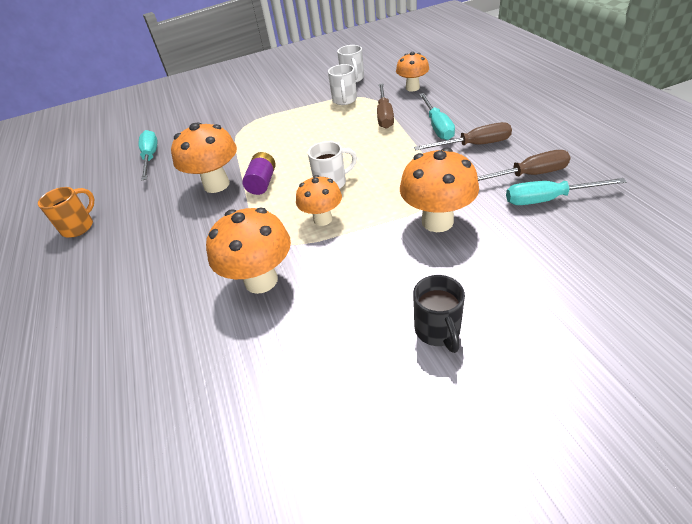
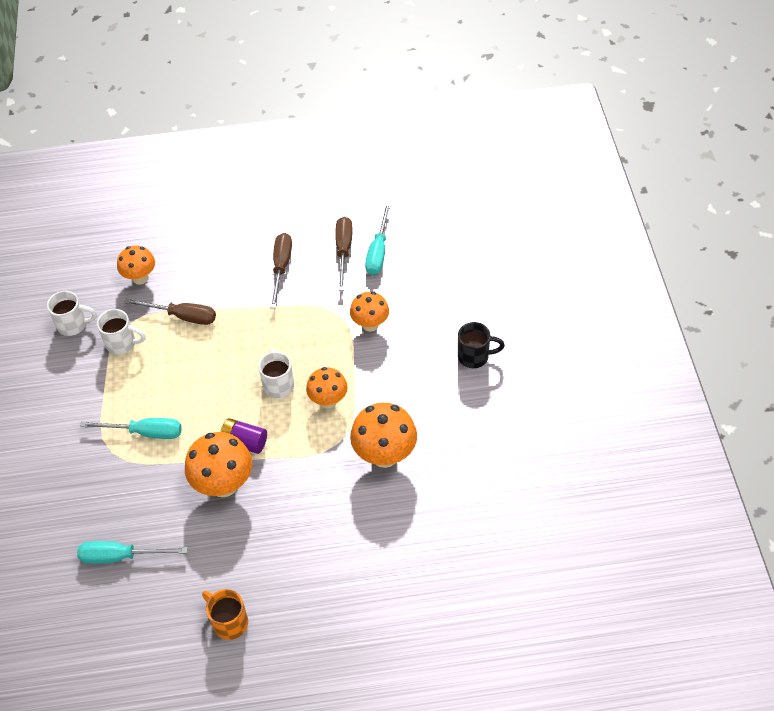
camera: 80 degrees left, 10 degrees up
(437, 126) = (233, 282): turquoise screwdriver -> turquoise screwdriver (145, 432)
(437, 221) = (370, 324): orange mushroom -> orange mushroom, size x0.65

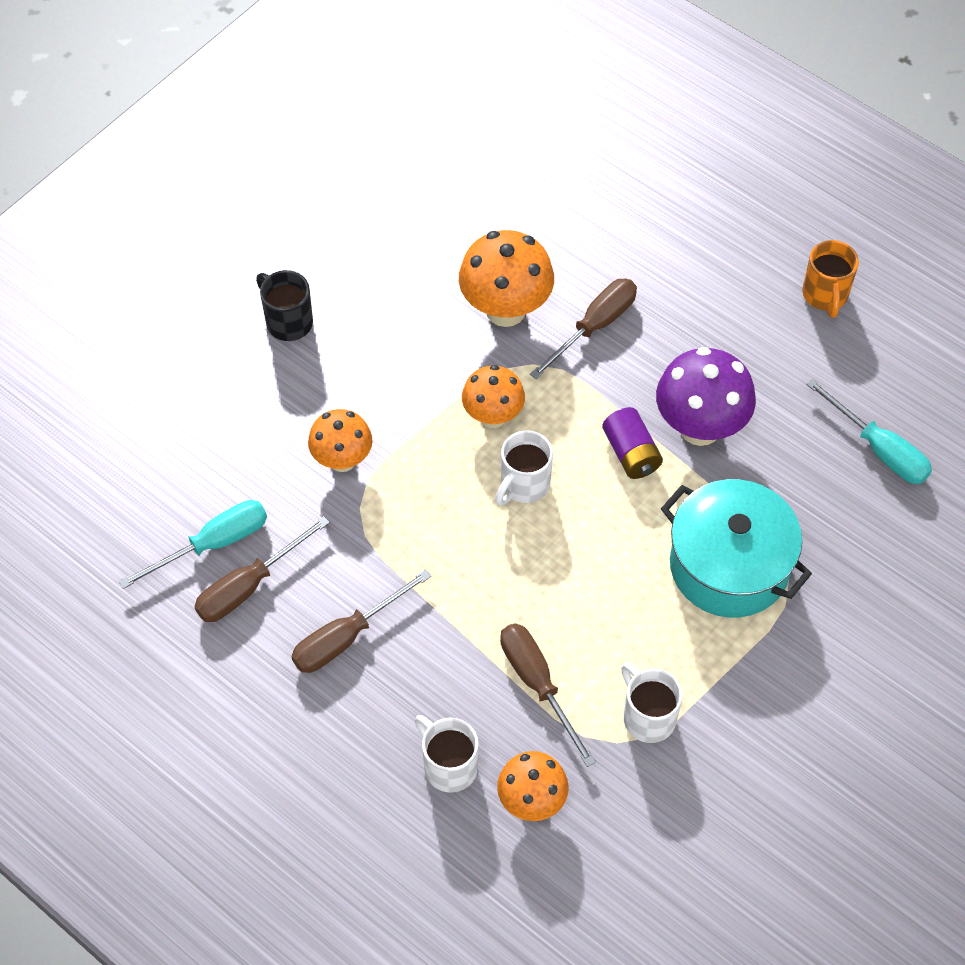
camera: 135 degrees left, 5 degrees up
(73, 325) = (684, 810): white mug -> white mug (449, 766)
(145, 432) = (729, 566): turquoise screwdriver -> turquoise pot
(224, 484) = (700, 427): orange mushroom -> purple mushroom
(331, 487) = (594, 327): none -> brown screwdriver

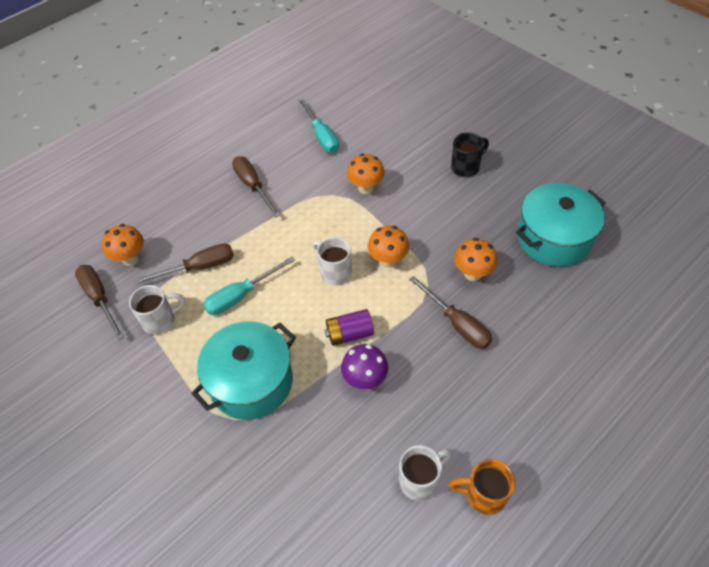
camera: 100 degrees right, 5 degrees down
(249, 586) = (293, 149): brown screwdriver -> brown screwdriver (100, 298)
(430, 214) = (553, 238): none -> turquoise pot
(449, 766) = (164, 224): white mug -> white mug (420, 480)
(505, 310) = (473, 274): orange mushroom -> orange mushroom, size x0.65
(700, 427) = (365, 380): purple mushroom -> purple mushroom, size x0.65
(879, 449) = (329, 508): turquoise screwdriver -> turquoise screwdriver (241, 295)

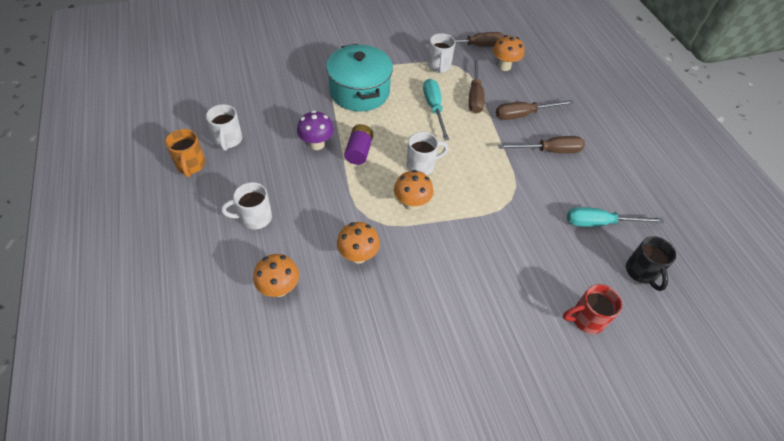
camera: 110 degrees right, 0 degrees up
(366, 188) = (507, 226): orange mushroom -> orange mushroom (279, 288)
(419, 124) = (586, 319): none -> red mug
(457, 324) = (319, 218): brown screwdriver -> brown screwdriver (523, 114)
(466, 167) = (494, 327): black mug -> black mug (641, 272)
(484, 495) = (191, 165): orange mug -> orange mug turned 135 degrees clockwise
(499, 379) = (255, 218): none -> white mug
(553, 238) = (352, 349): turquoise pot -> none

